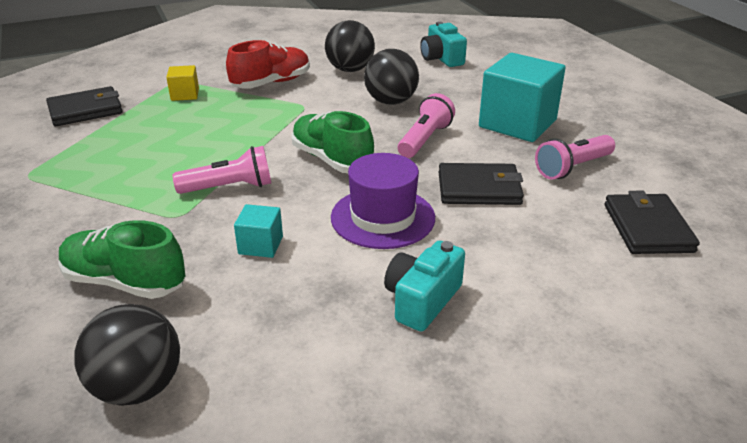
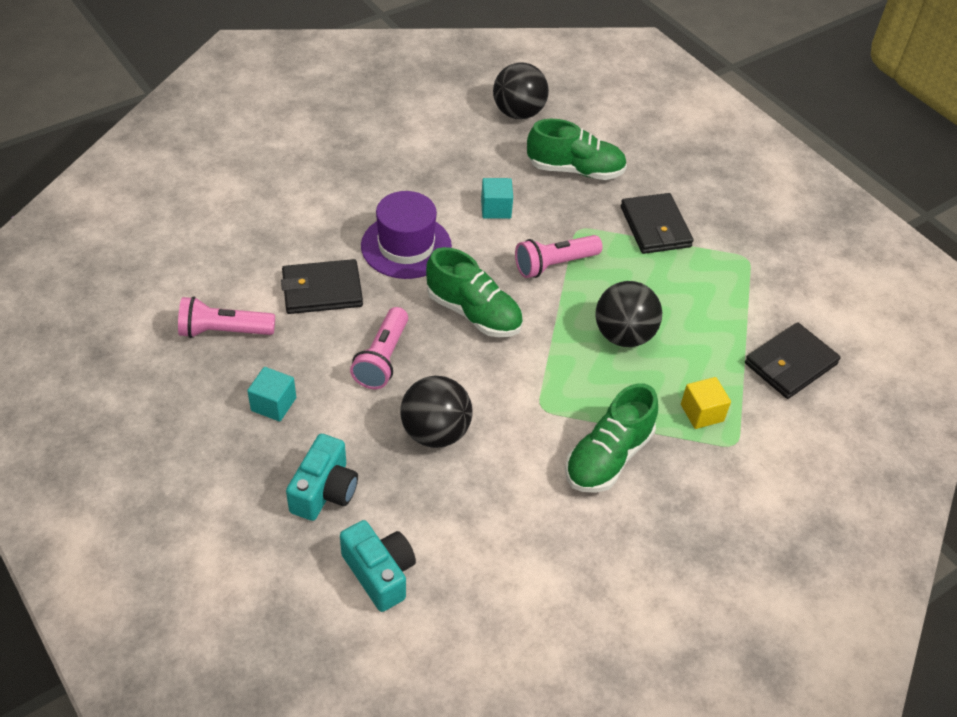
camera: 165 degrees right, 15 degrees up
(271, 83) = (608, 457): red shoe -> green shoe
(350, 70) = (513, 513): black ball -> black ball (623, 335)
(422, 300) = (363, 178): turquoise camera -> turquoise camera (324, 491)
(517, 123) = (273, 404): turquoise cube -> turquoise cube, size x0.47
(572, 168) = (224, 331): pink flashlight -> pink flashlight turned 135 degrees counterclockwise
(647, 228) = (176, 260): black wallet -> black wallet (655, 227)

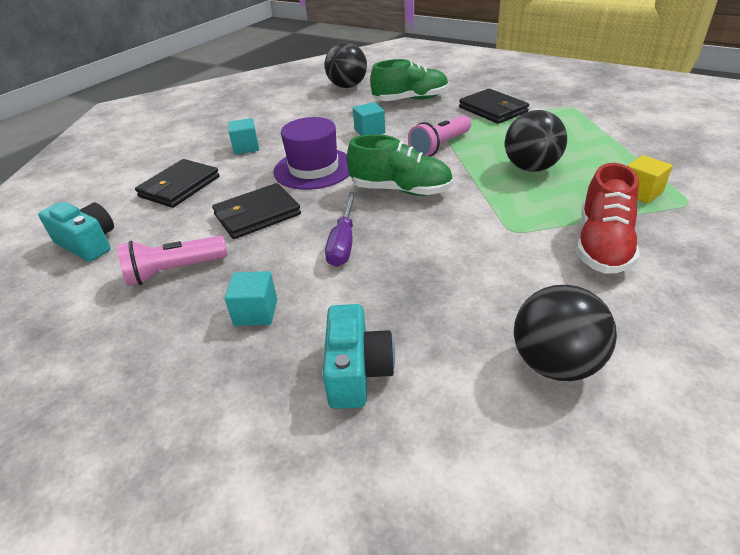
camera: 15 degrees left, 10 degrees down
(353, 182) = (246, 147): none -> turquoise cube
(379, 573) = (477, 434): turquoise camera -> turquoise camera (88, 243)
(382, 359) = (343, 243): pink flashlight -> purple screwdriver
(435, 432) = (434, 280): black ball -> black ball (555, 363)
(608, 457) = (602, 245): green shoe -> red shoe
(790, 364) = (666, 146): black wallet -> black wallet (179, 187)

